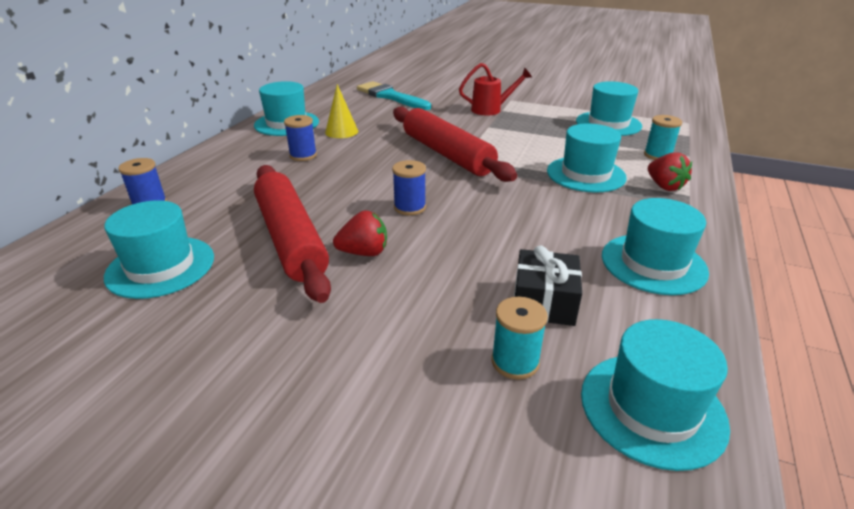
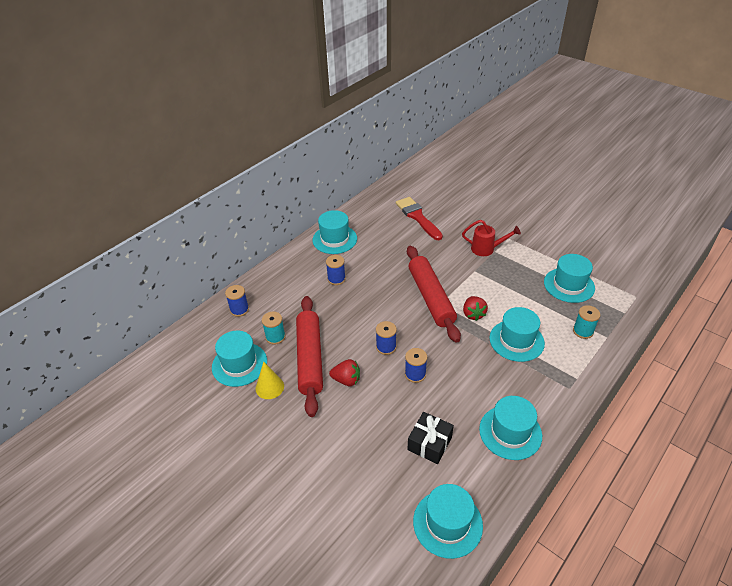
camera: 20 degrees right, 10 degrees up
(341, 131) = (368, 256): yellow cone -> yellow cone (269, 387)
(390, 96) = (417, 217): turquoise brush -> red brush
(470, 228) = (415, 374): none -> blue spool
(515, 362) = (395, 477): turquoise spool -> turquoise spool (275, 337)
(664, 186) = (565, 365): red strawberry -> red strawberry (473, 314)

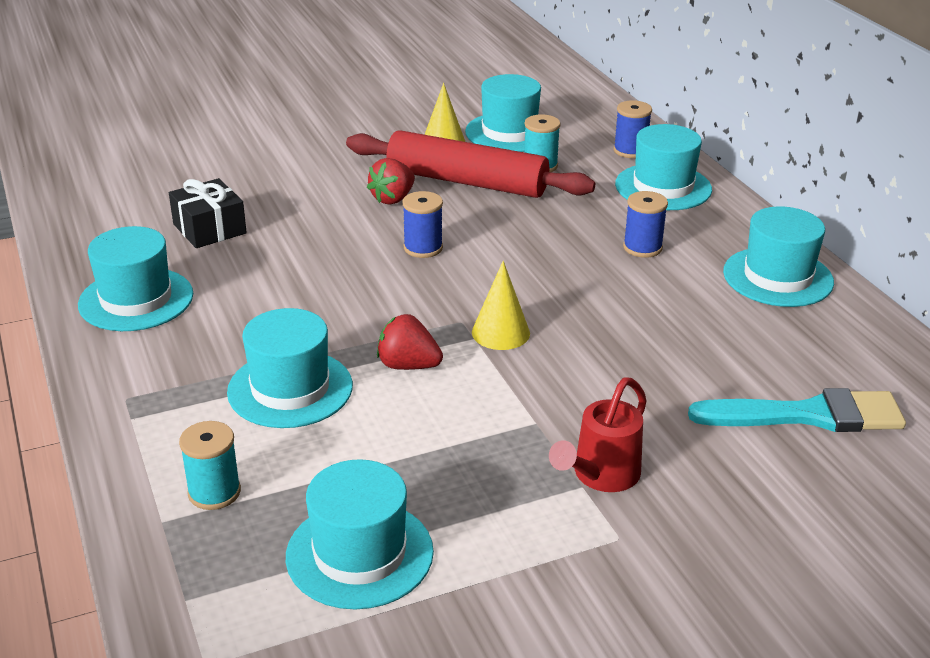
camera: 115 degrees right, 10 degrees down
(415, 374) = (338, 256): blue spool -> none
(417, 217) = (808, 415): red brush -> turquoise brush
(431, 297) = (500, 332): red rolling pin -> yellow cone
(447, 523) = (94, 205): turquoise hat -> turquoise hat (663, 187)

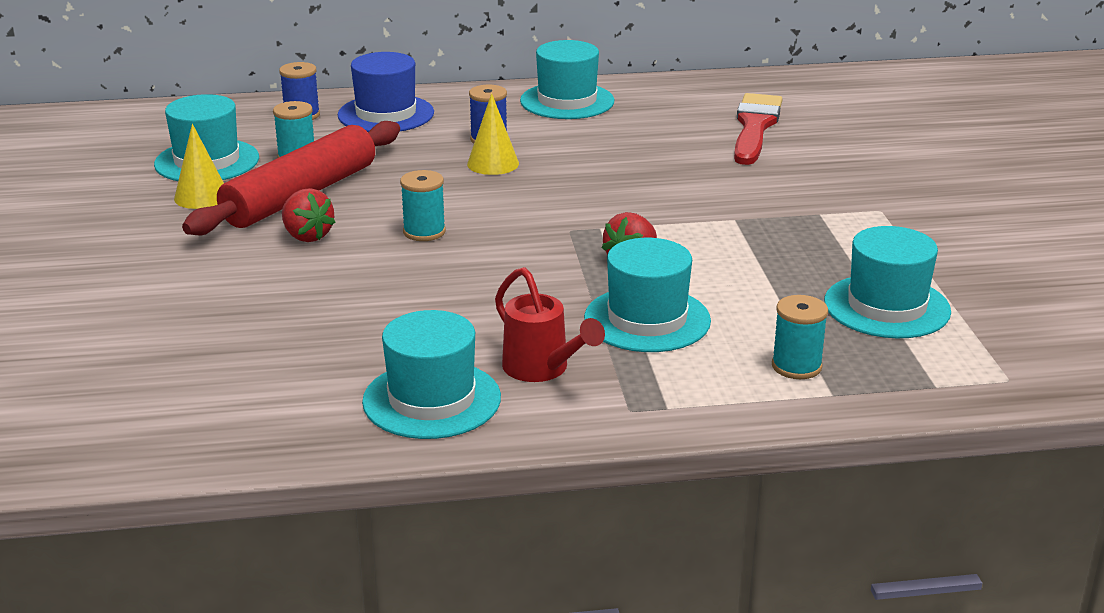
camera: 75 degrees left, 5 degrees down
(209, 229) = (294, 346): black gift -> none
(423, 248) = (424, 232): blue spool -> turquoise spool
(500, 332) = (597, 215): yellow cone -> yellow cone (493, 163)
(601, 476) = (809, 205): red watering can -> red watering can (542, 369)
(663, 187) = (386, 114): turquoise hat -> blue hat
(808, 415) = (755, 127): turquoise brush -> red brush

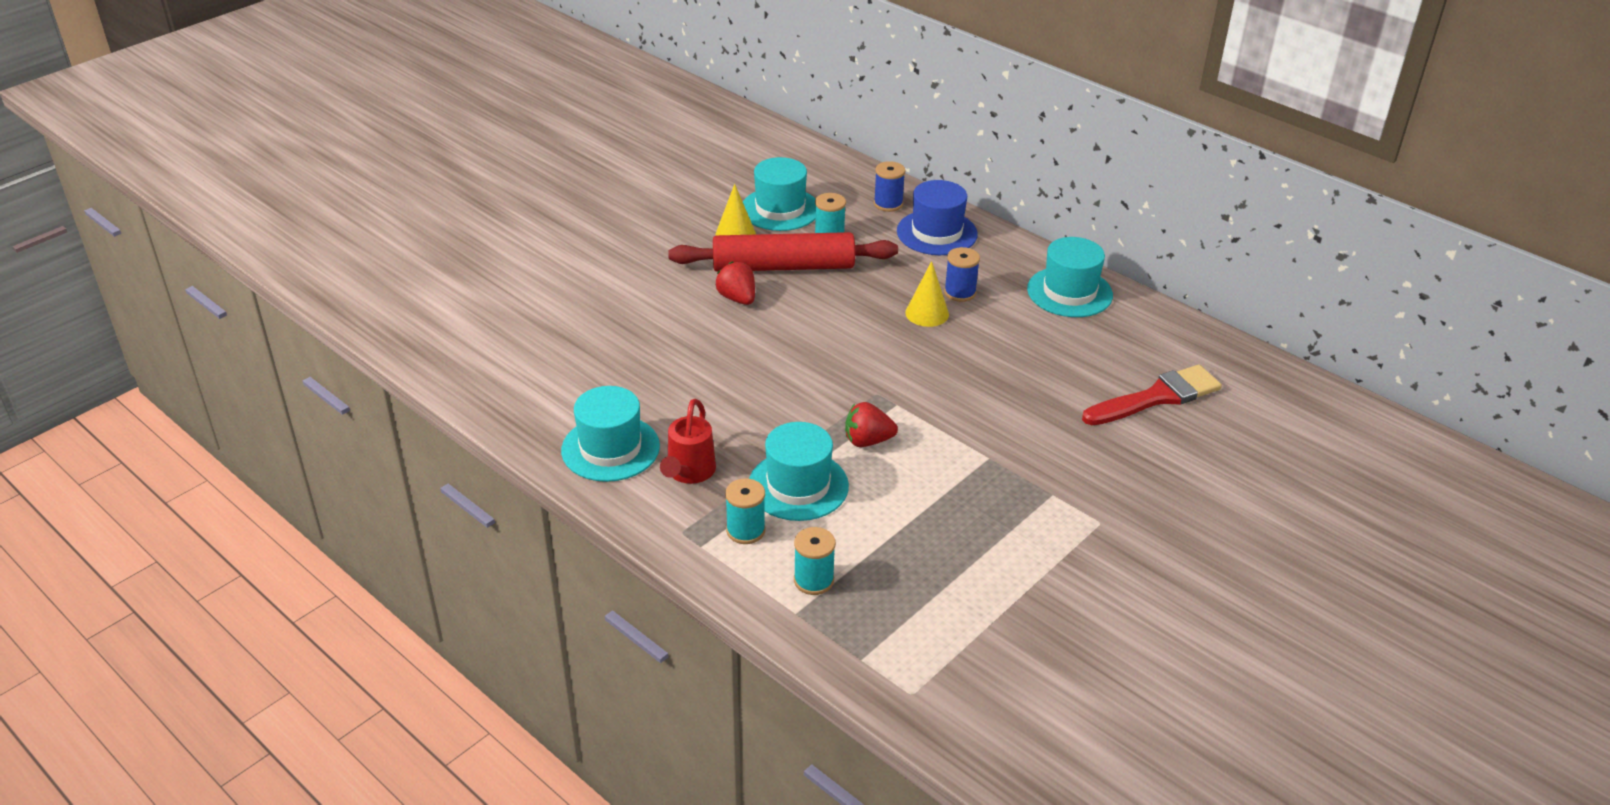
camera: 50 degrees right, 10 degrees up
(307, 236) = (737, 298): red strawberry -> red strawberry turned 135 degrees clockwise
(424, 232) = (798, 338): turquoise spool -> turquoise spool (745, 530)
(887, 307) = (948, 589): turquoise hat -> none

